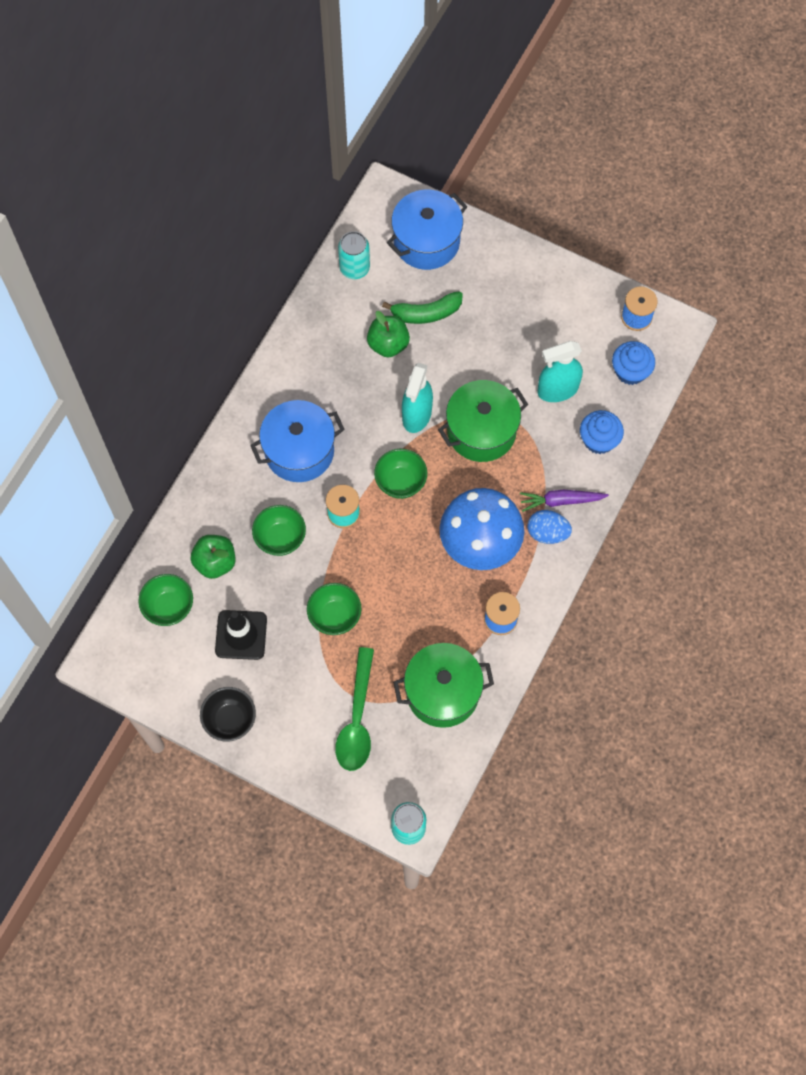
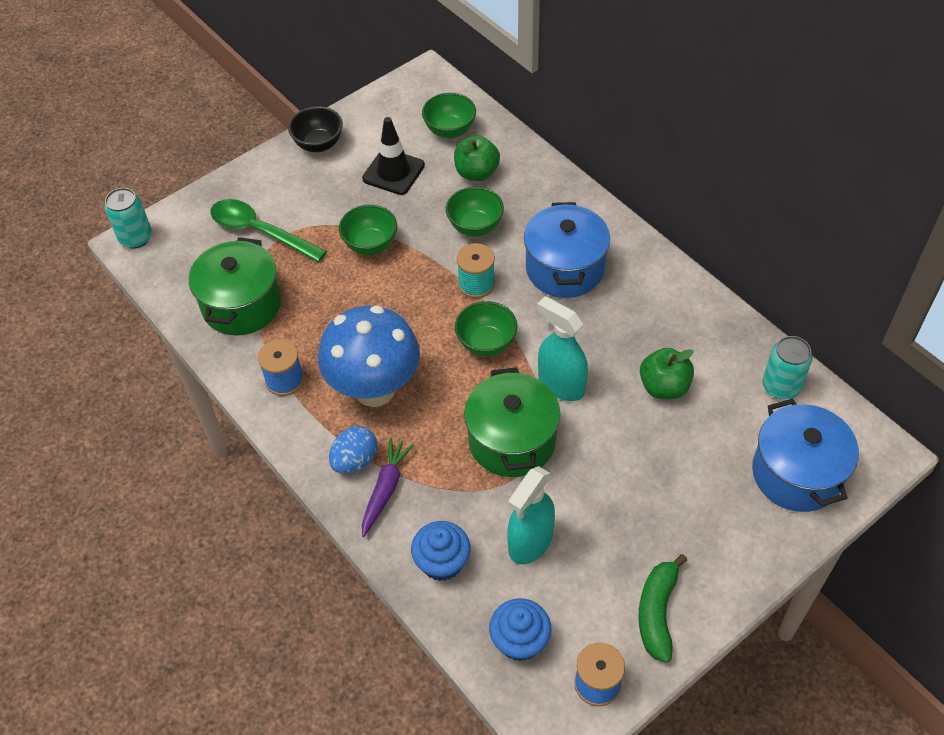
camera: 115 degrees right, 15 degrees down
(426, 313) = (692, 438): green banana -> green banana (657, 612)
(557, 390) = (530, 542): turquoise spray bottle -> turquoise spray bottle turned 150 degrees counterclockwise

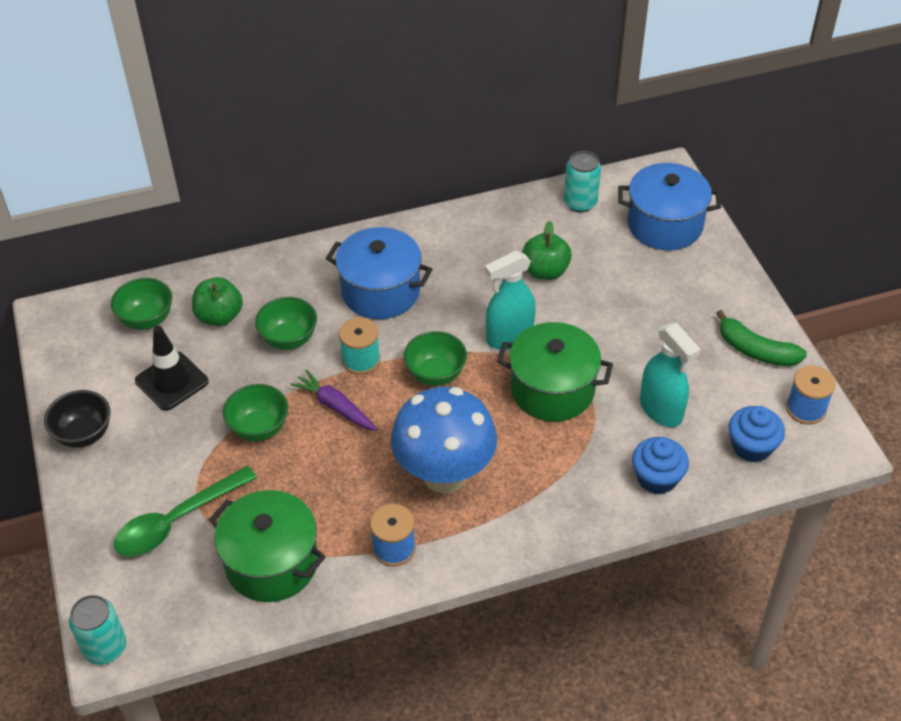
camera: 70 degrees left, 5 degrees down
(355, 460) = (520, 514): blue egg -> none
(385, 489) = (563, 498): purple carrot -> purple carrot (335, 406)

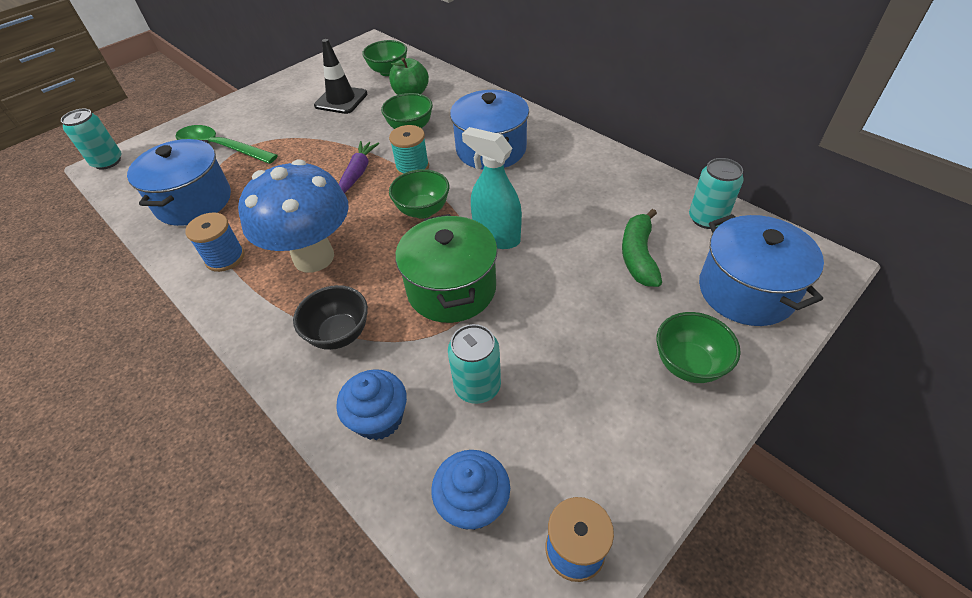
camera: 65 degrees right, 0 degrees up
(84, 434) = (279, 88): black bowl -> black bowl (339, 334)
(259, 428) = (318, 148): green bowl -> green bowl (688, 364)
(272, 563) = (194, 201): green pot -> blue pot
(545, 271) = (596, 229): green apple -> none
(661, 410) = (477, 386): turquoise spray bottle -> turquoise can
(755, 350) = (632, 450): green banana -> green banana (638, 255)

